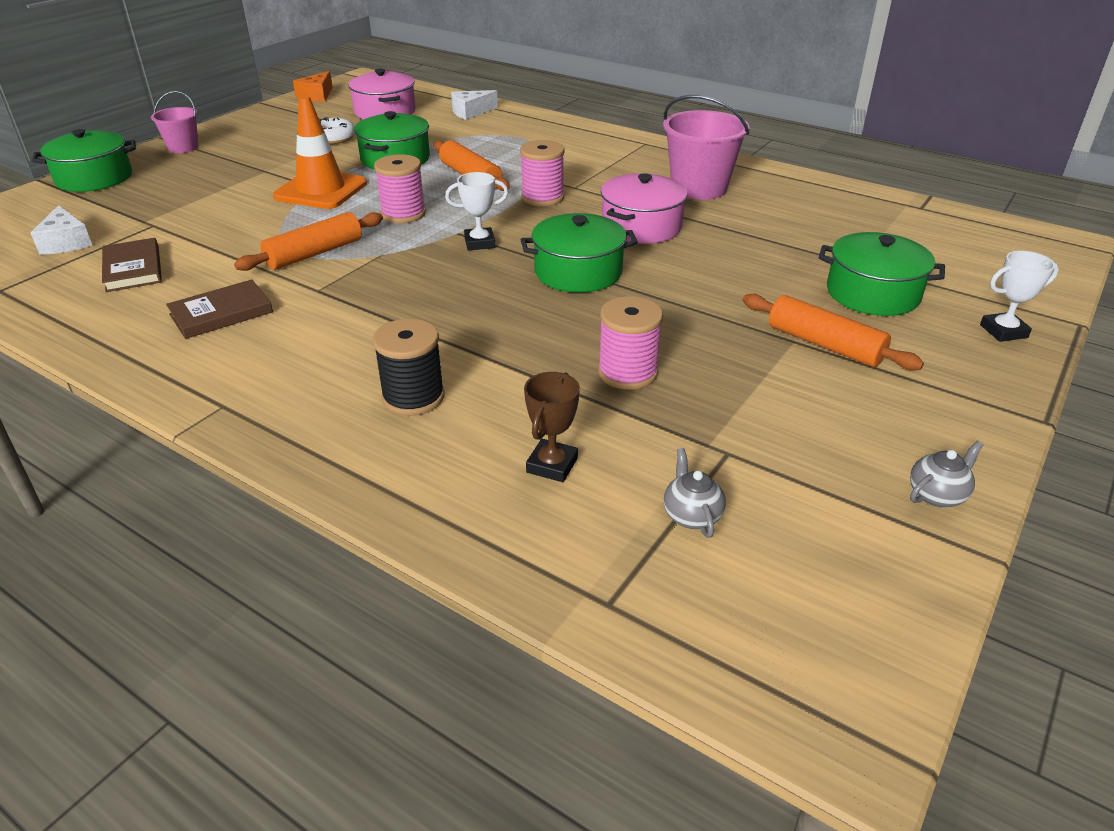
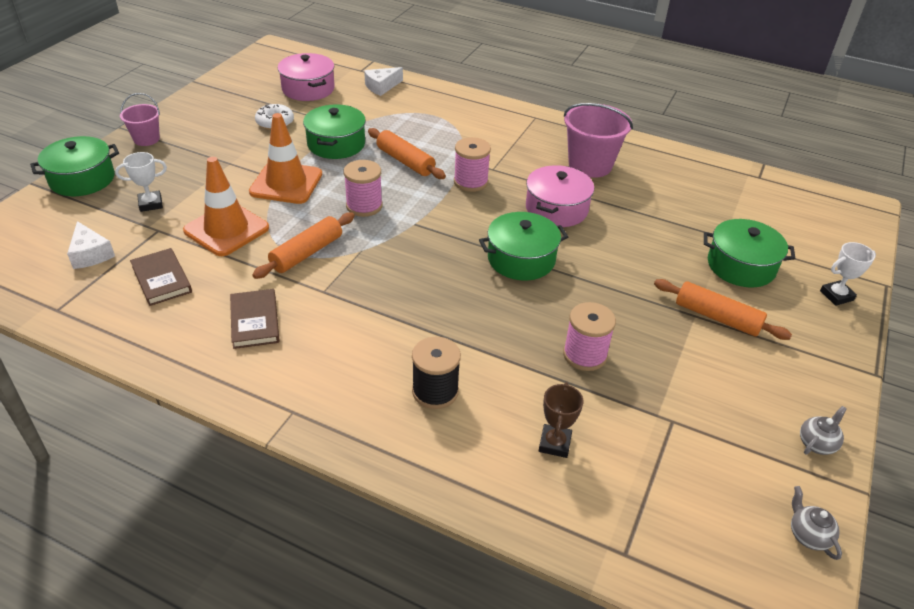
camera: 10 degrees left, 5 degrees up
(221, 313) = (255, 321): brown book -> brown book turned 60 degrees counterclockwise
(231, 228) = (226, 229): none -> orange traffic cone
(317, 96) = (241, 71): orange cheese -> none
(479, 243) = (436, 233): white trophy -> white trophy (150, 204)
(691, 515) = (661, 477): grey teapot -> grey teapot (808, 535)

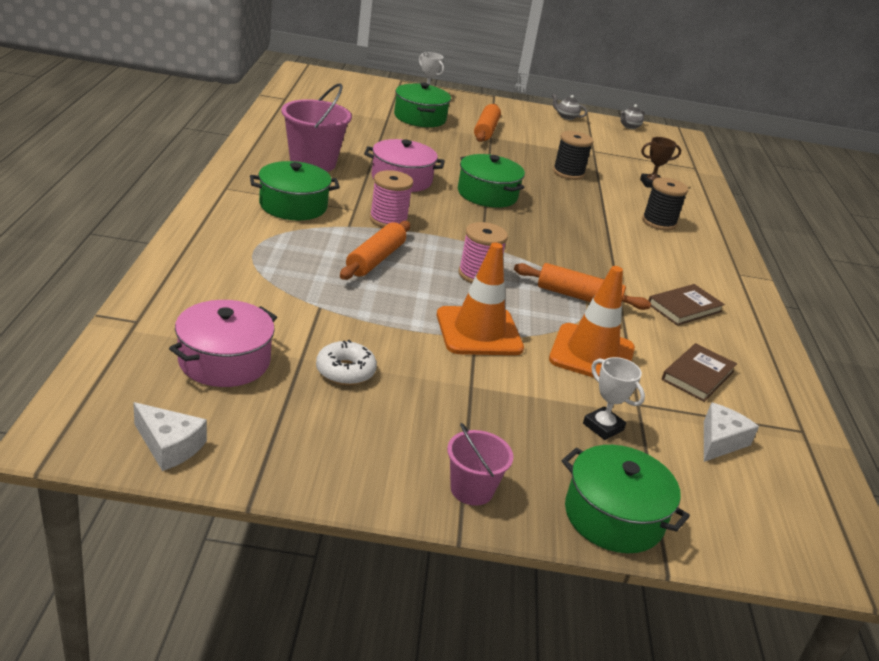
camera: 115 degrees left, 10 degrees down
(336, 144) = (369, 310): green pot -> green pot (293, 206)
(381, 87) = (188, 296): white cheese -> white cheese (169, 446)
(584, 355) = (568, 173): pink spool -> black spool

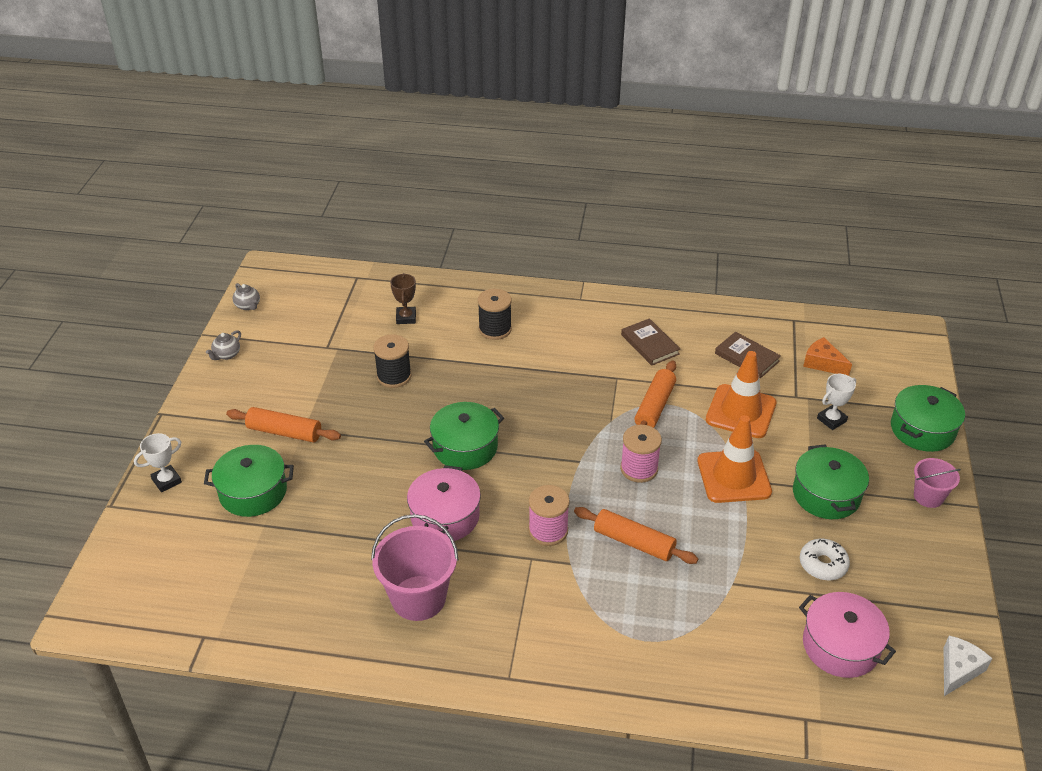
camera: 80 degrees left, 10 degrees up
(293, 206) = (537, 612): green pot -> green pot (826, 494)
(720, 441) = (822, 363): white cheese -> orange cheese

